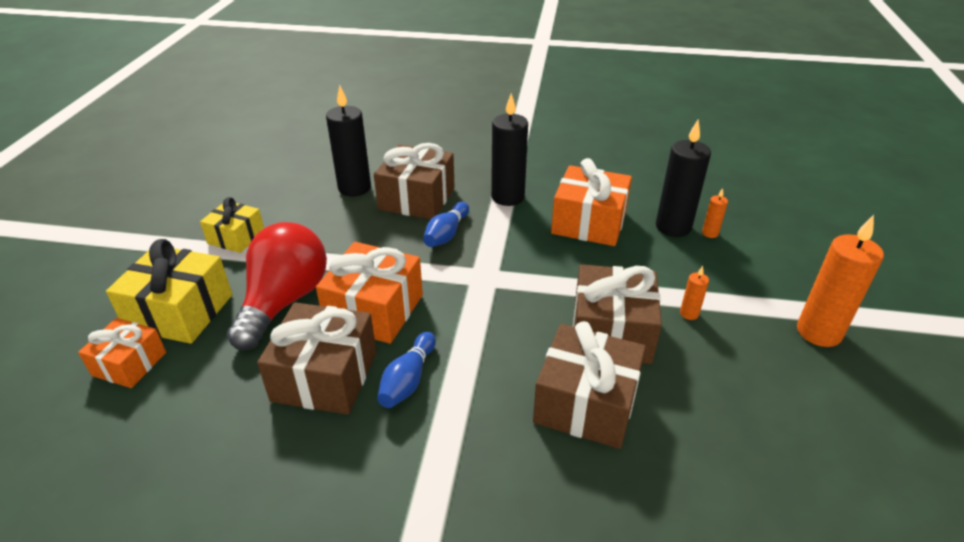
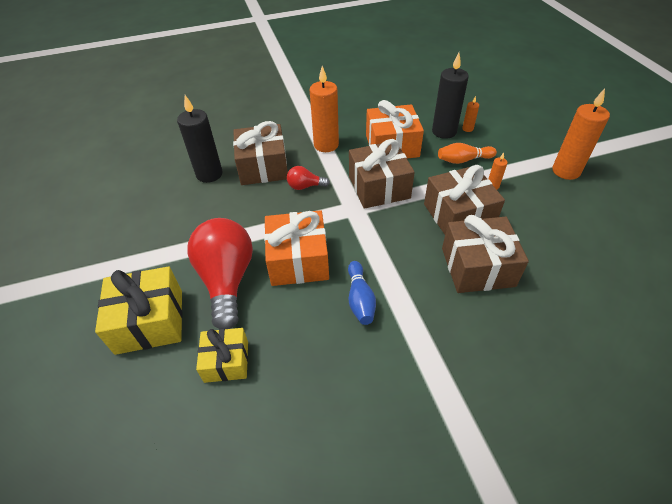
camera: 25 degrees left, 10 degrees up
(129, 364) = (143, 378): orange gift -> none
(236, 237) = (146, 245): yellow gift -> yellow gift (226, 361)
(325, 376) = (302, 321): brown gift -> brown gift (379, 187)
(446, 234) = (305, 186): blue bowling pin -> red light bulb
(508, 197) = (326, 145): black candle -> orange candle
(672, 269) = (463, 160): none -> orange bowling pin

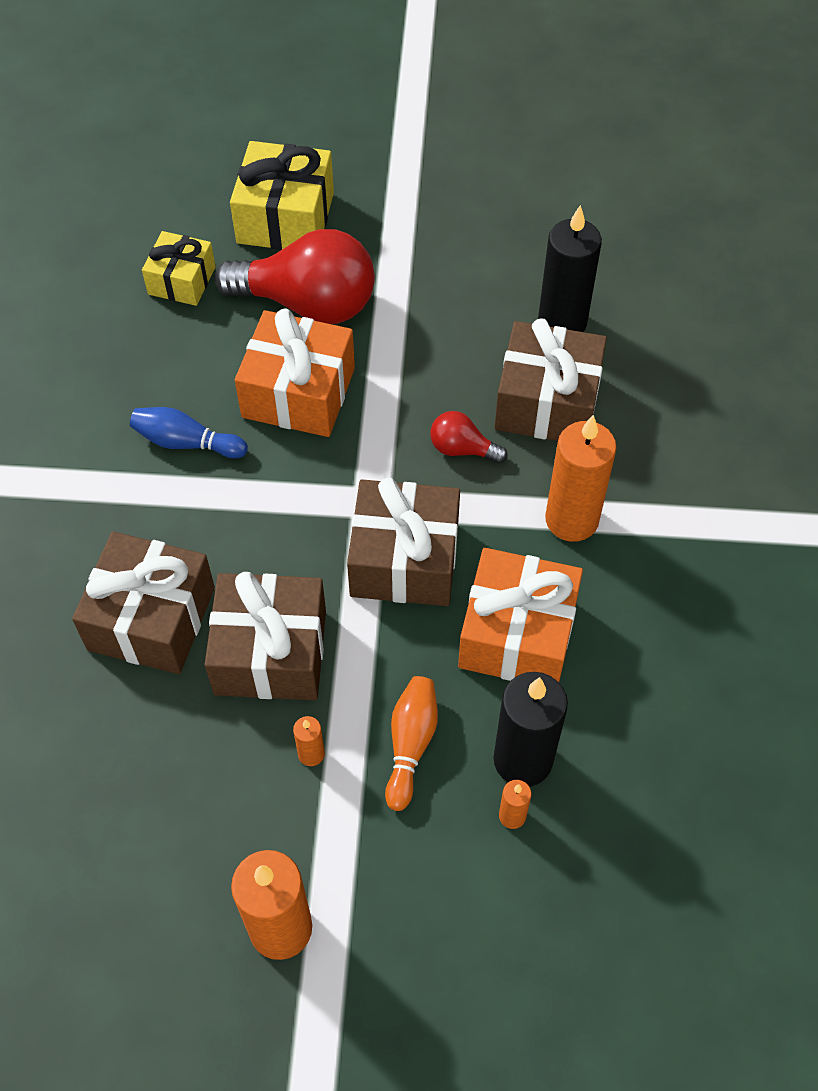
camera: 110 degrees right, 10 degrees up
(305, 186) = (462, 449): red light bulb -> red light bulb turned 90 degrees counterclockwise

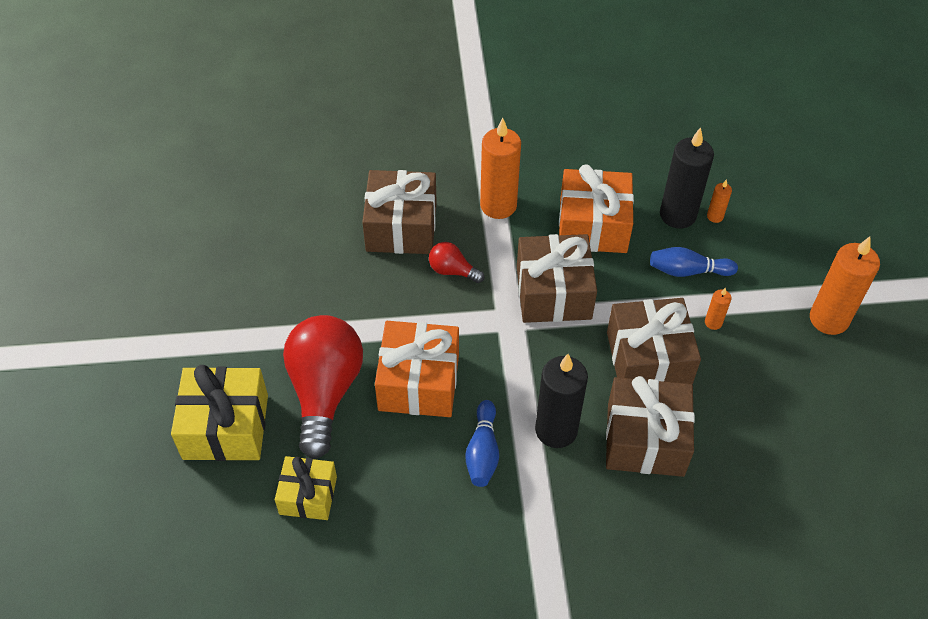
camera: 100 degrees left, 5 degrees down
(410, 744) = (688, 271): orange bowling pin -> blue bowling pin
(462, 449) = (452, 271): red light bulb -> red light bulb turned 105 degrees clockwise
(562, 323) = (325, 224): black candle -> black candle (556, 430)

